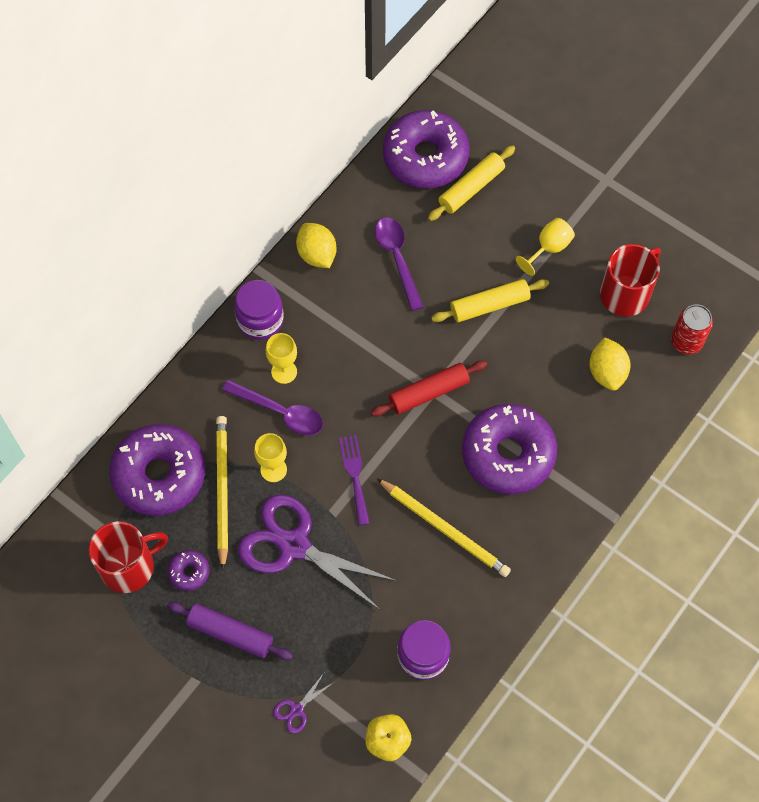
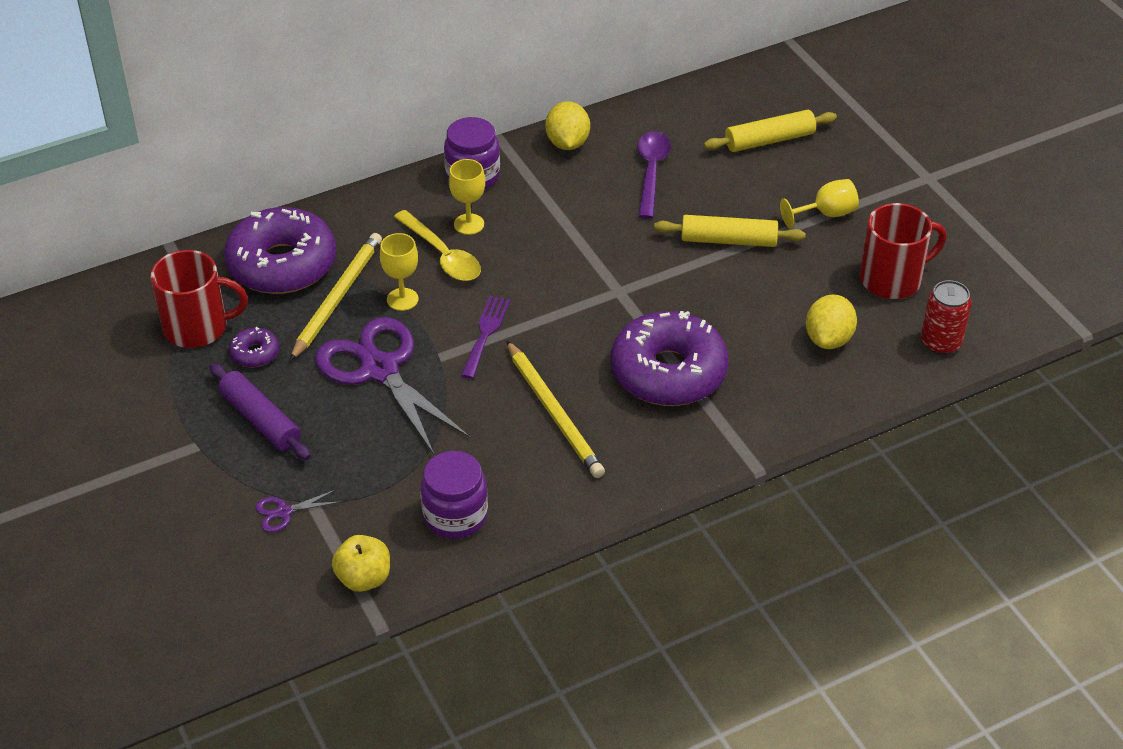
camera: 25 degrees right, 20 degrees down
(281, 412) = (442, 255): purple spoon -> yellow spoon
(425, 157) = (735, 102): purple donut -> none
(428, 392) = (613, 291): red rolling pin -> none

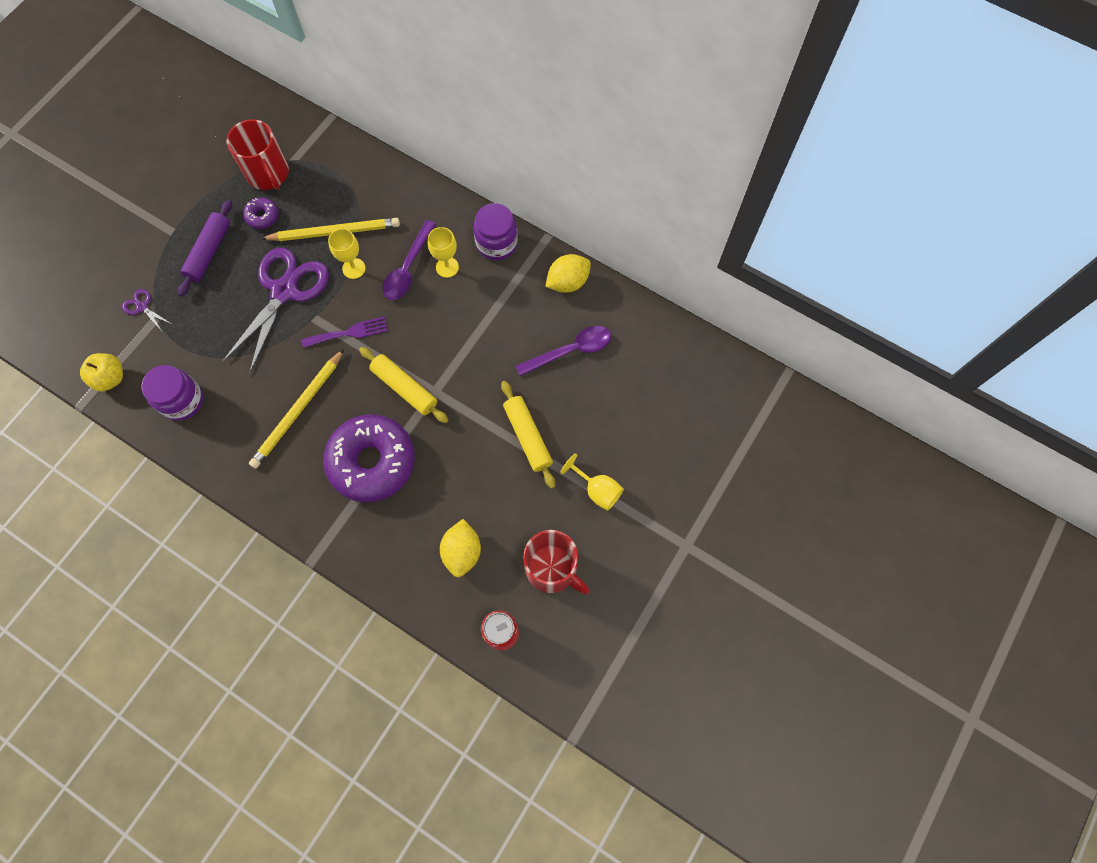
camera: 60 degrees right, 25 degrees up
(282, 264) = (347, 185): purple donut -> none
(442, 255) = (408, 268): yellow spoon -> purple spoon
(769, 140) = (657, 412): yellow rolling pin -> yellow rolling pin (404, 388)
(828, 339) = (462, 552): yellow lemon -> yellow lemon turned 75 degrees counterclockwise

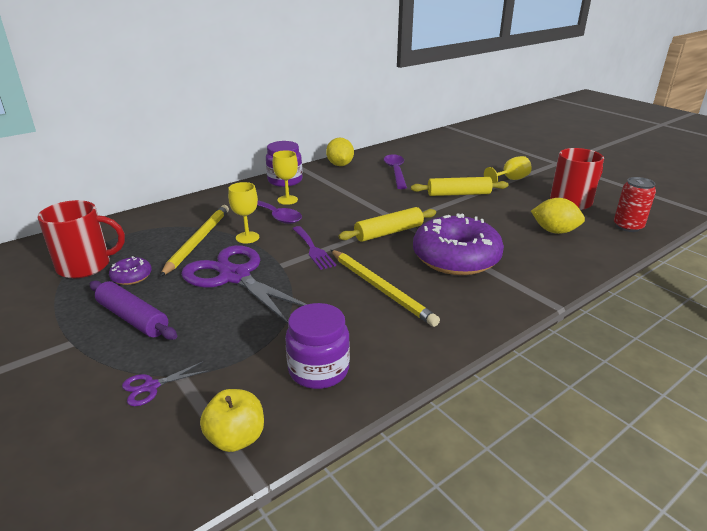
camera: 70 degrees left, 40 degrees down
(349, 333) = (313, 249): purple fork -> purple fork turned 150 degrees clockwise

